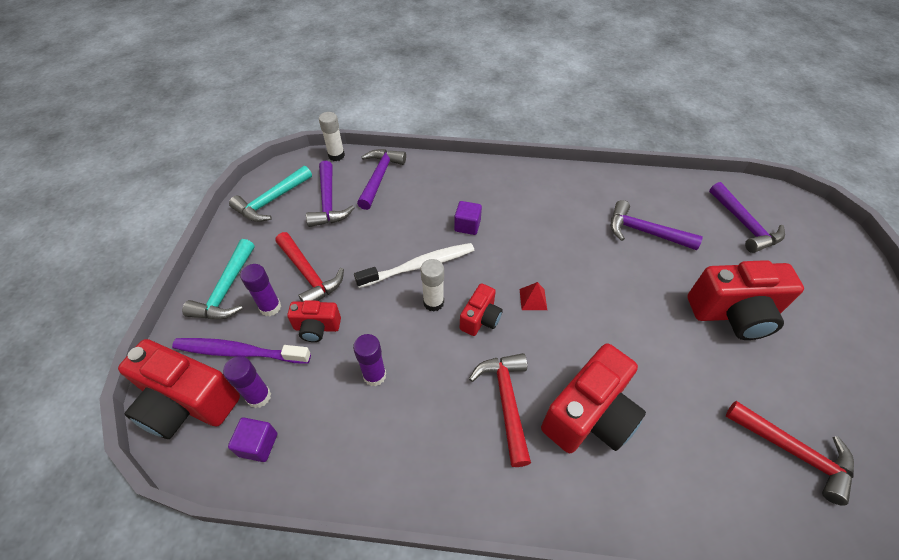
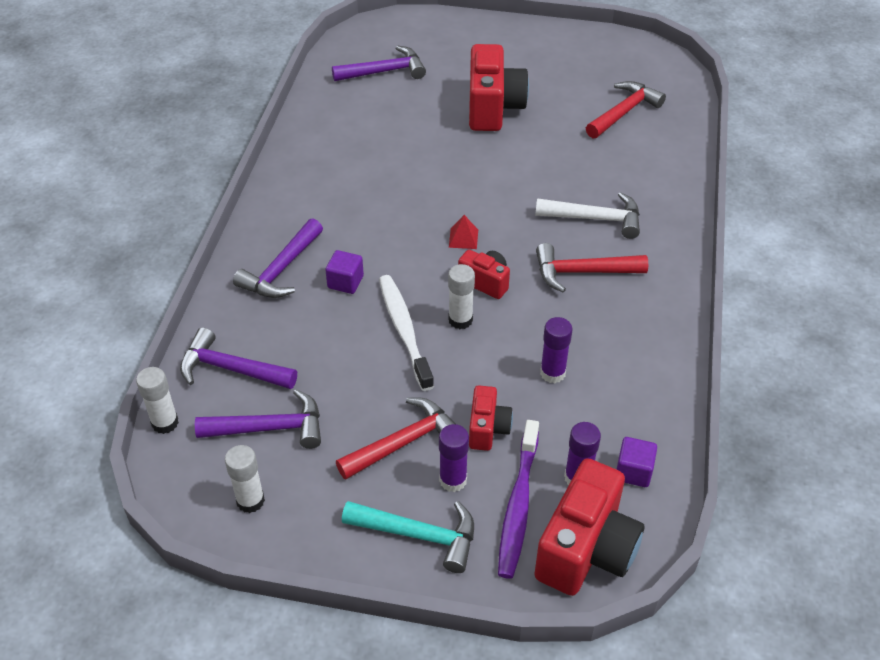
camera: 85 degrees left, 5 degrees down
(271, 201) = (250, 501): turquoise hammer -> white glue stick
(589, 416) = (596, 219): red camera -> white hammer
(644, 232) = (382, 141): purple hammer -> purple hammer (281, 270)

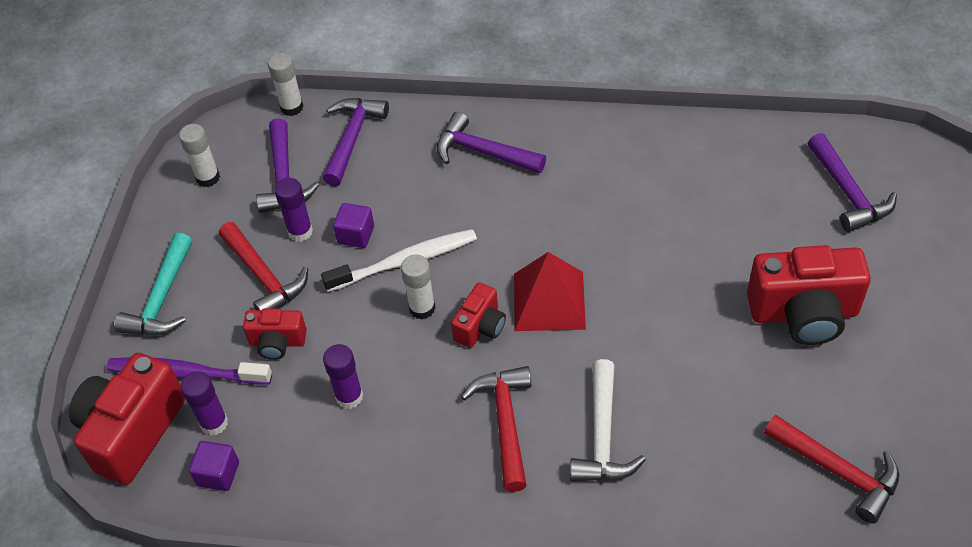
camera: 90 degrees right, 5 degrees up
(345, 282) = (470, 205): purple cube -> purple cube (356, 235)
(453, 480) = (218, 319): purple glue stick -> purple glue stick (300, 232)
(463, 238) = (549, 301): red pyramid -> red pyramid, size x2.16
(586, 549) = (133, 431): red camera -> red camera turned 90 degrees clockwise

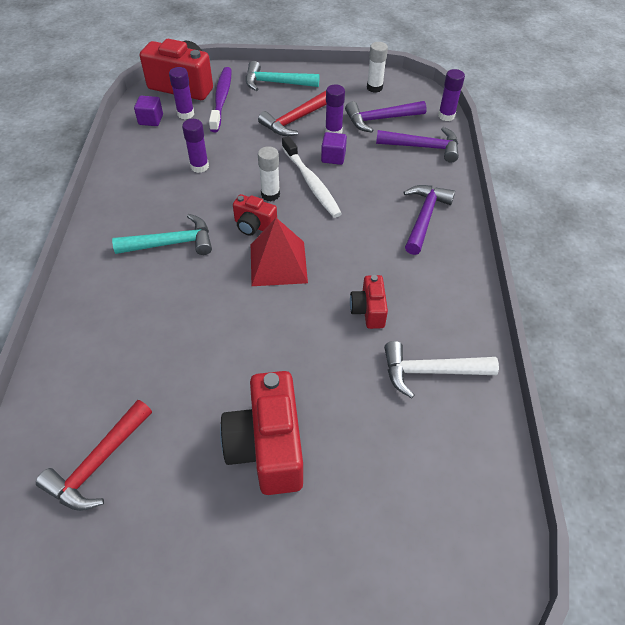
camera: 80 degrees right, 0 degrees up
(277, 342) = (242, 132): red camera -> red camera (368, 310)
(292, 107) = (446, 116): white glue stick -> purple glue stick
(505, 422) = (172, 243): red hammer -> turquoise hammer
(602, 436) = (153, 298): white hammer -> white hammer (430, 371)
(848, 193) = (425, 502): purple hammer -> none

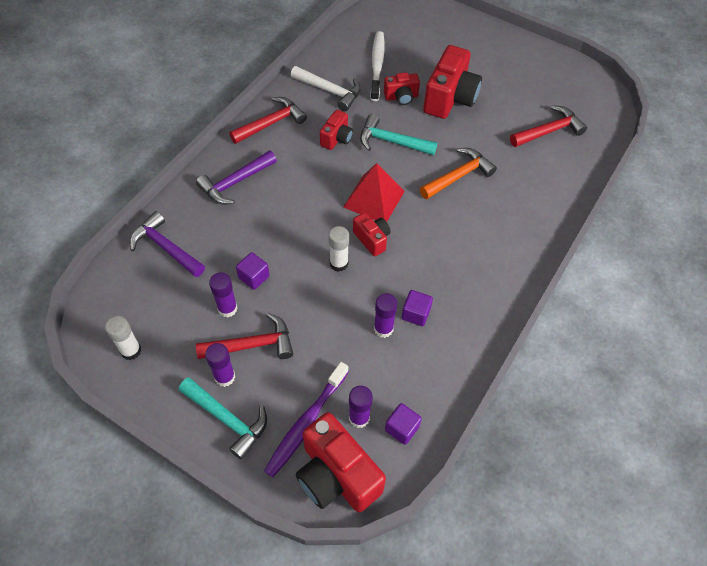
camera: 150 degrees left, 5 degrees up
(172, 243) = (447, 255): turquoise hammer -> turquoise hammer (391, 141)
(177, 186) = (415, 314): none -> purple cube
(198, 332) = (458, 176): none -> orange hammer
(311, 183) = (295, 258): white toothbrush -> white toothbrush (377, 65)
(335, 412) = (401, 97): none -> red camera
(380, 119) = (170, 301): purple hammer -> none
(446, 116) = (105, 273): purple glue stick -> purple glue stick (225, 377)
(454, 293) = (271, 123): none -> red hammer

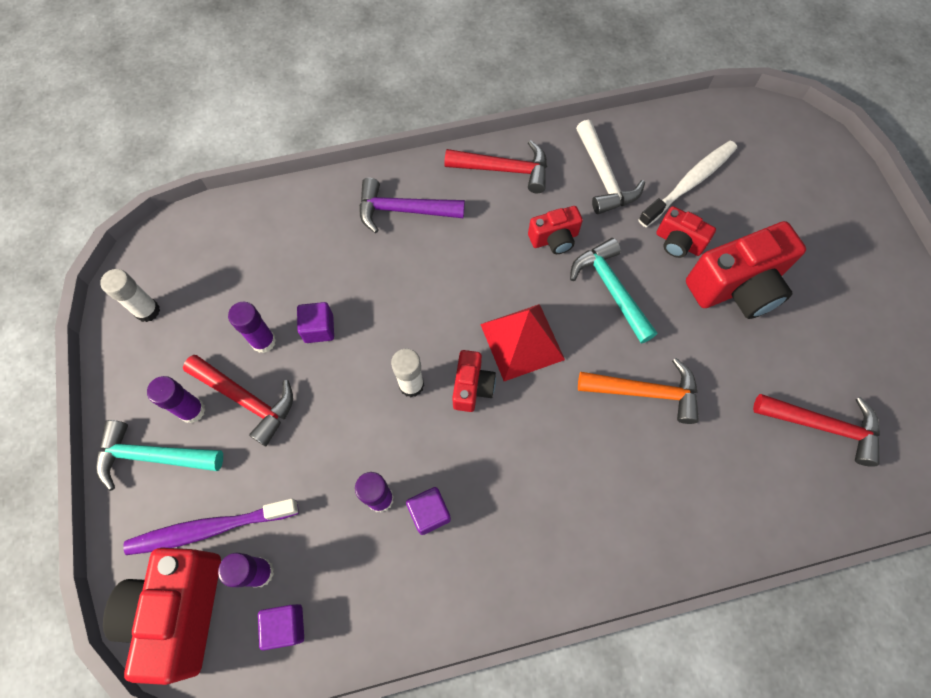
camera: 45 degrees right, 10 degrees up
(165, 247) = (275, 229): purple hammer -> none
(227, 419) = (152, 456): turquoise hammer -> turquoise hammer turned 105 degrees clockwise

